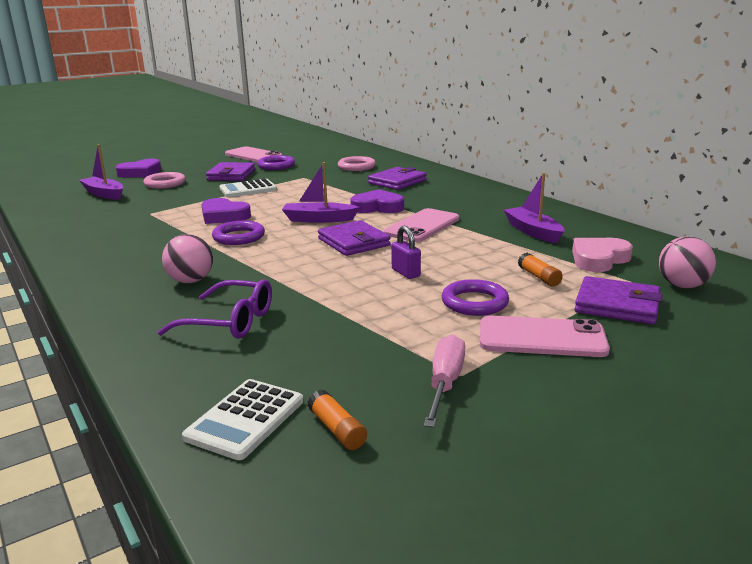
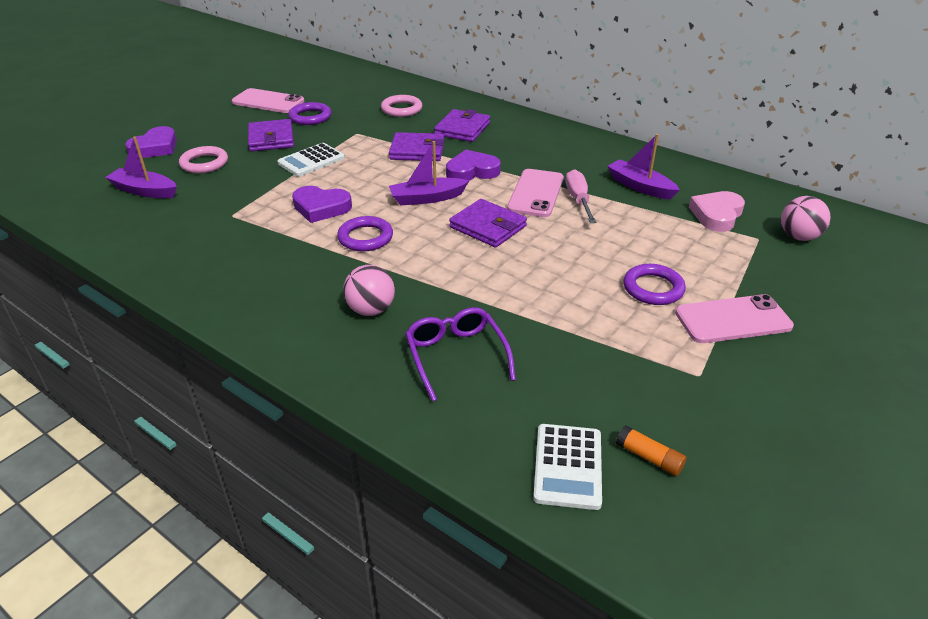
camera: 20 degrees left, 15 degrees up
(229, 322) = (456, 356): purple glasses -> purple glasses turned 105 degrees counterclockwise
(405, 273) = (568, 261): purple padlock -> none
(445, 383) = (694, 387): pink screwdriver -> pink screwdriver (578, 200)
(539, 277) = (683, 246): orange glue stick -> none
(617, 305) = (764, 269): purple wallet -> purple wallet (417, 150)

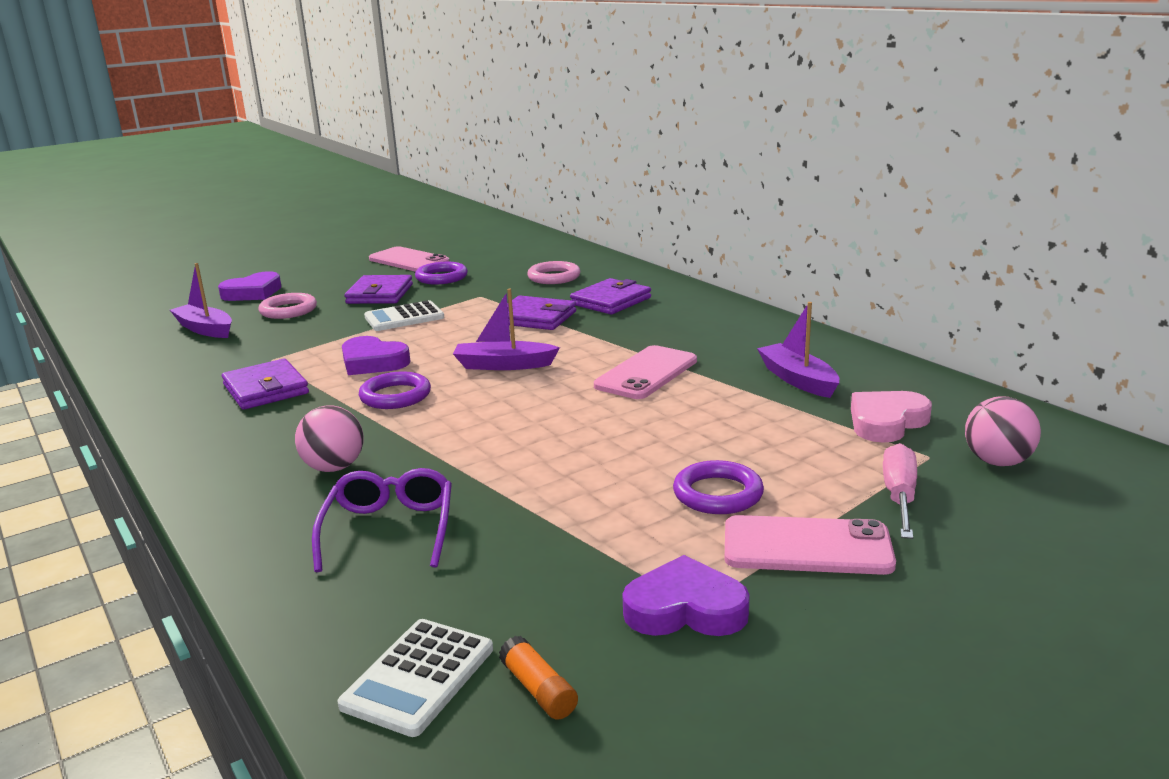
camera: 20 degrees right, 15 degrees down
(472, 171) = (584, 343): purple heart -> purple heart (685, 609)
(488, 227) = (552, 401): purple wallet -> purple wallet (265, 389)
(578, 200) = (697, 385): pink screwdriver -> pink screwdriver (899, 496)

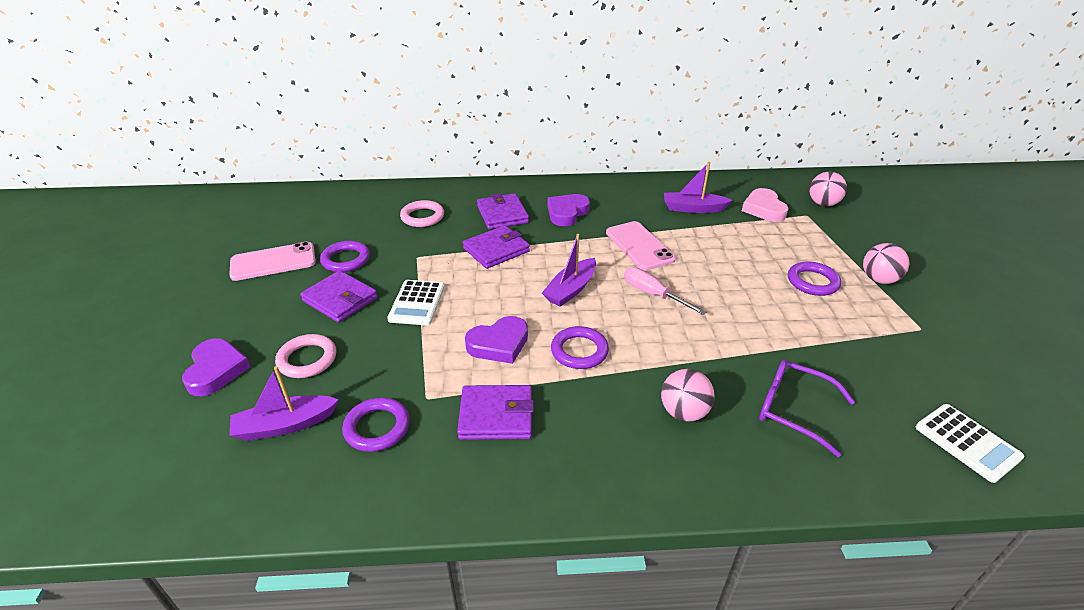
camera: 60 degrees left, 15 degrees up
(221, 355) = (377, 427): none -> purple ring
(538, 690) = (986, 403): orange glue stick -> none
(685, 609) = (924, 334): purple heart -> purple heart (567, 213)
(807, 547) = (878, 279): pink phone -> pink ball
(899, 496) = (842, 238): pink screwdriver -> pink screwdriver (653, 294)

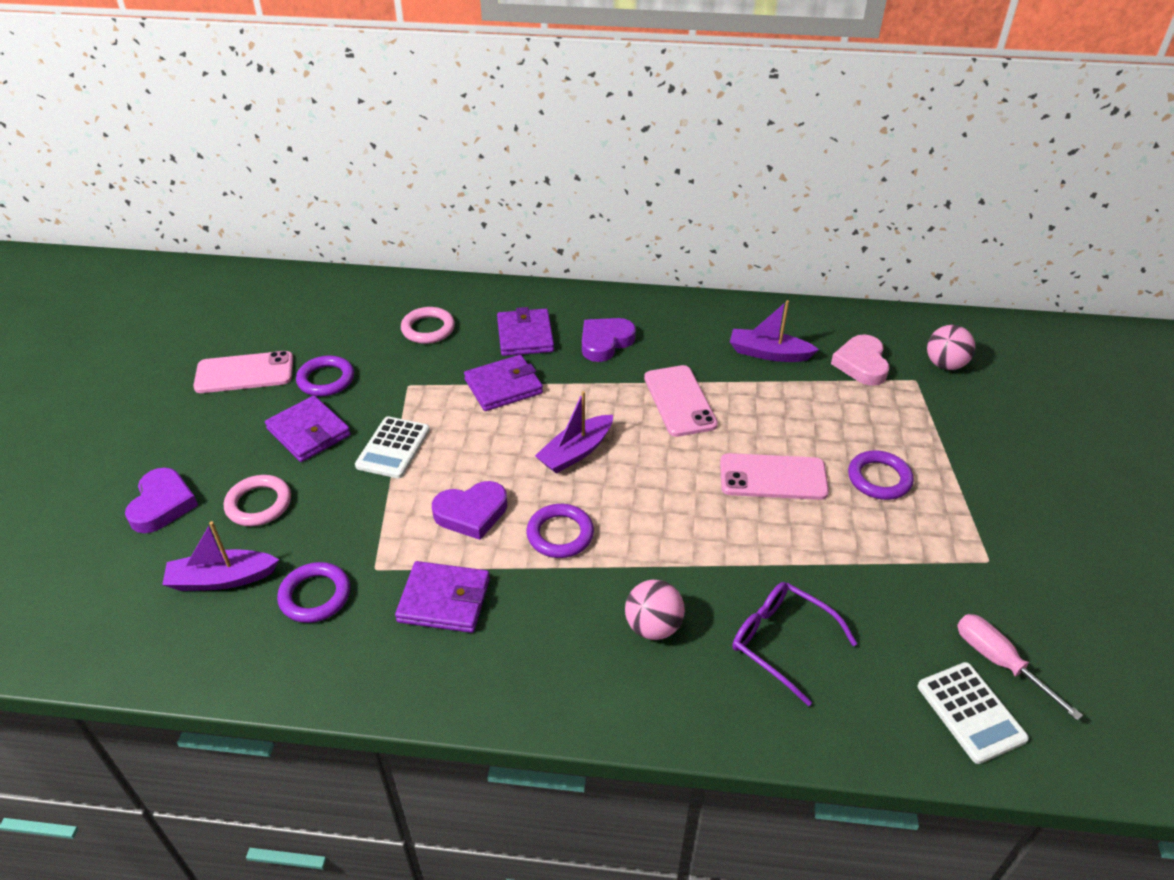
camera: 10 degrees right, 5 degrees up
(653, 294) = (672, 471): pink screwdriver -> pink screwdriver (999, 662)
(733, 290) = (773, 477): none -> pink phone
(878, 279) = (967, 486): pink ball -> none

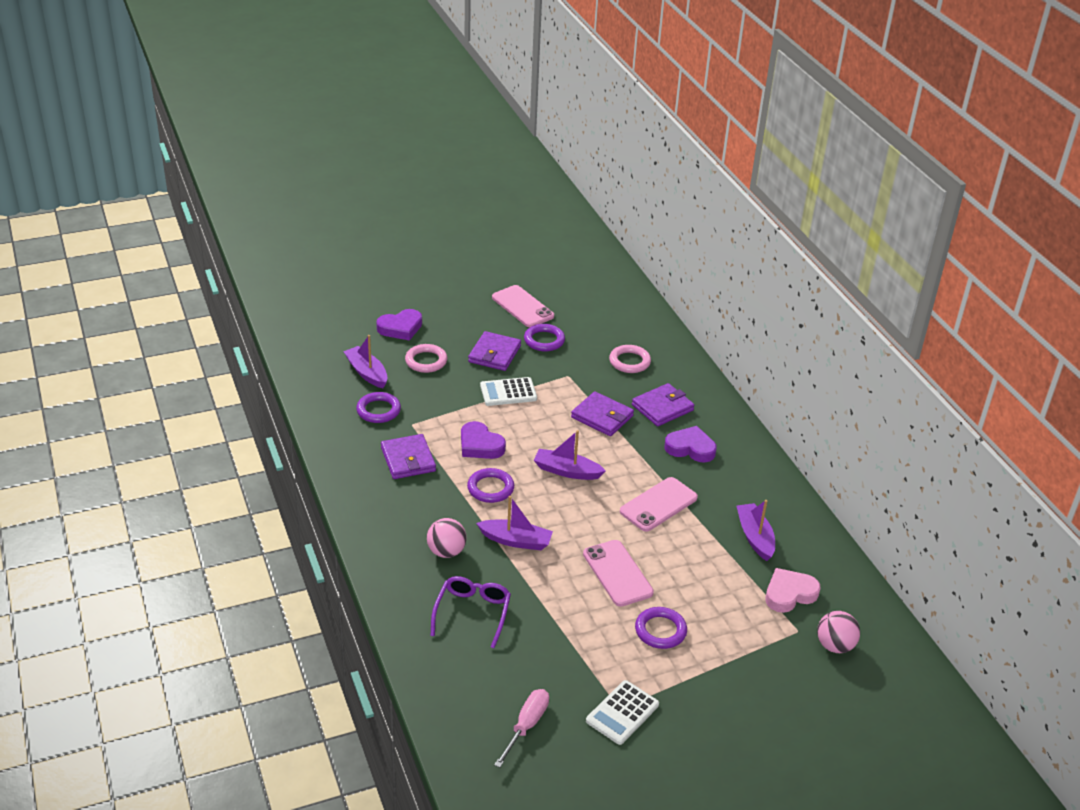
camera: 60 degrees right, 5 degrees down
(671, 546) = (516, 541): none -> purple boat
(970, 712) = (474, 716): white calculator -> white calculator (622, 713)

